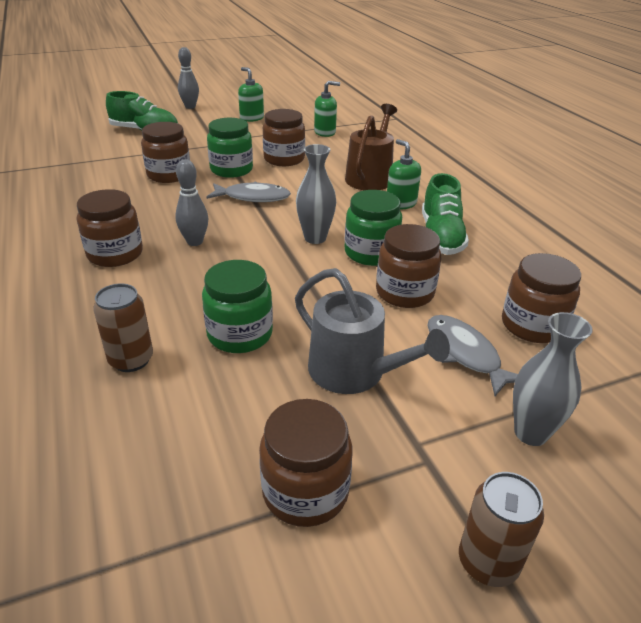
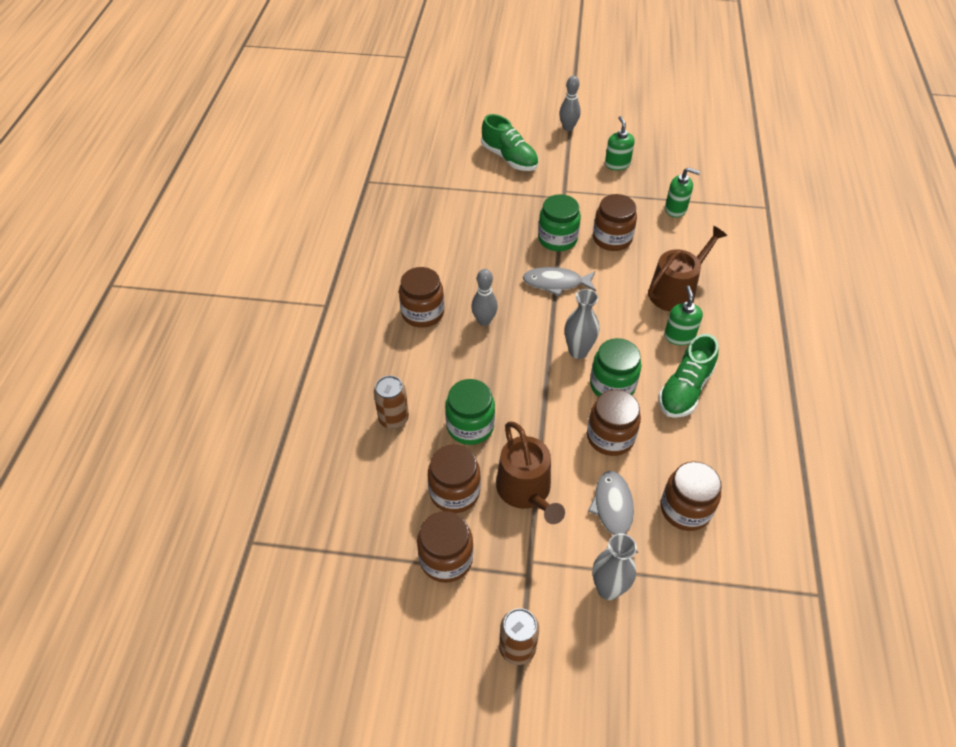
camera: 30 degrees right, 15 degrees up
(169, 175) = (502, 229): brown jar -> brown jar (454, 492)
(253, 197) = (556, 283): grey fish -> grey fish turned 150 degrees clockwise
(354, 372) = (526, 491): grey watering can -> brown watering can

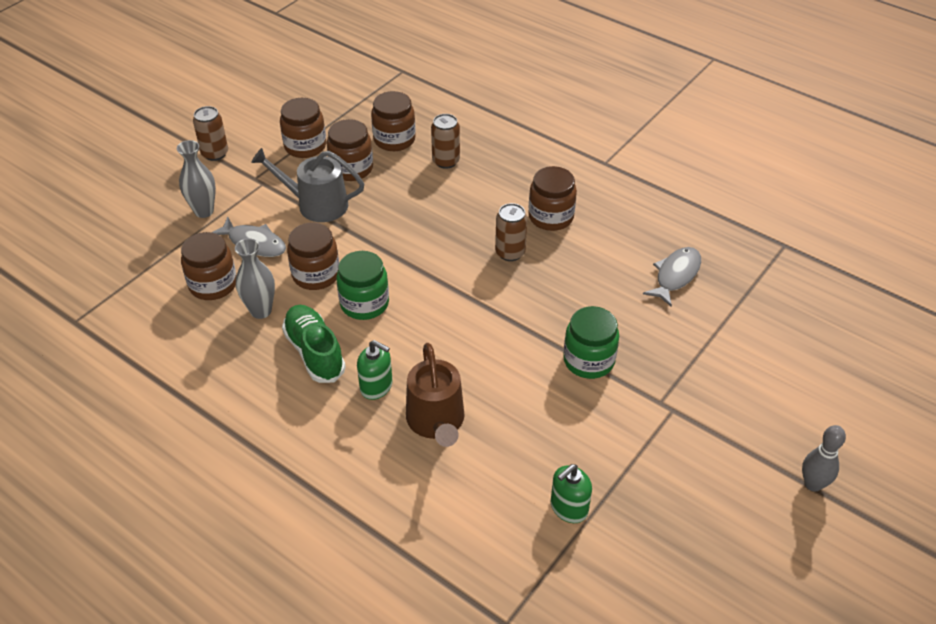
camera: 120 degrees right, 5 degrees down
(470, 426) = (401, 198): green jar -> none
(484, 321) = (510, 252): grey bowling pin -> brown can
(509, 158) = (769, 386): green shoe -> none
(526, 491) = (316, 204): brown watering can -> grey watering can
(556, 283) = (522, 327): grey fish -> grey fish (675, 275)
(578, 351) = (421, 300): grey vase -> grey vase (261, 311)
(612, 239) = (557, 410): brown jar -> brown jar (394, 139)
(617, 164) = (698, 496): green soap dispenser -> none

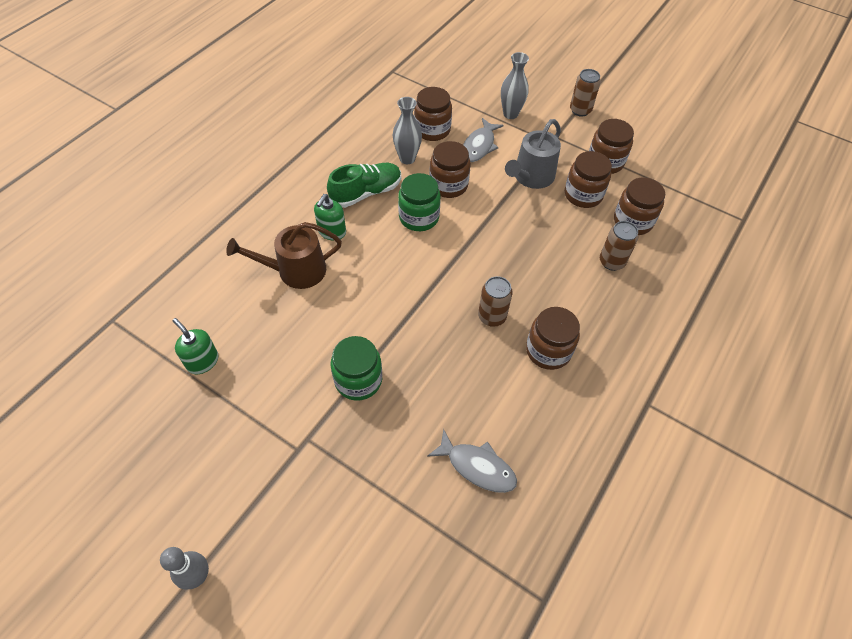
camera: 85 degrees right, 10 degrees up
(316, 204) = (531, 177): grey watering can -> grey watering can turned 150 degrees counterclockwise

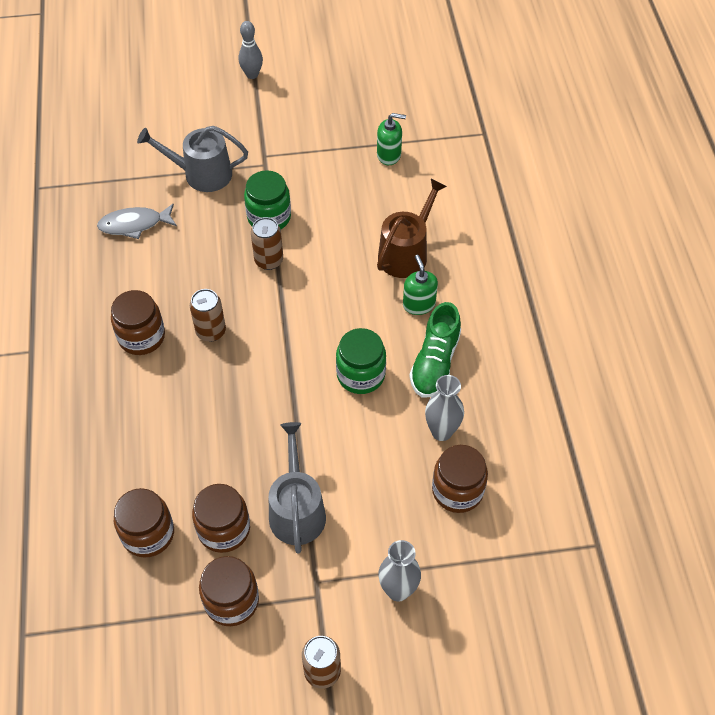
camera: 140 degrees right, 0 degrees up
(370, 476) = (202, 174): none -> grey watering can
(448, 185) = (369, 432): brown jar -> none
(479, 146) = (387, 509): grey fish -> none
(611, 262) = (140, 465): brown can -> brown can (269, 260)

